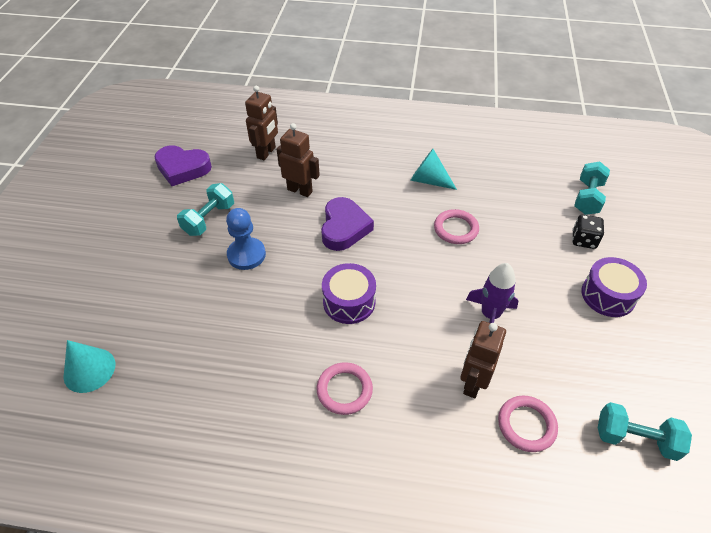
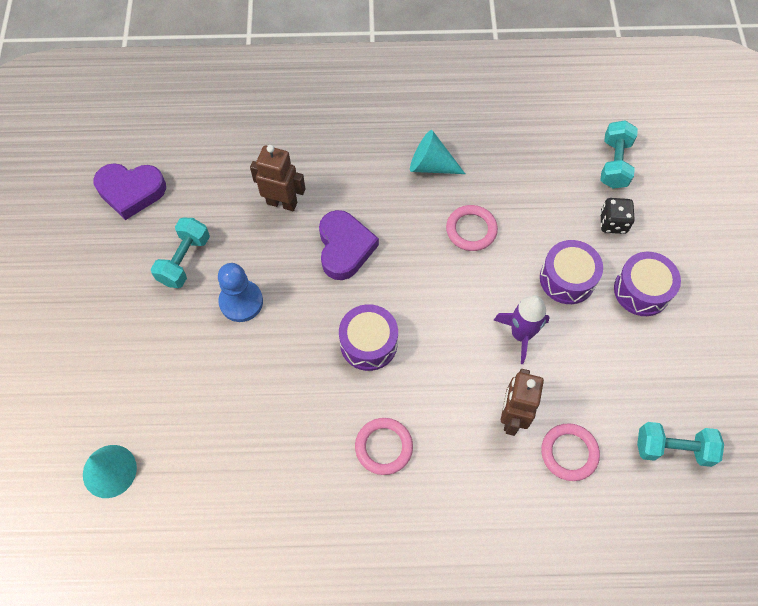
camera: 10 degrees left, 15 degrees up
(266, 153) = (228, 152): brown robot -> none
(538, 277) = (567, 279): none -> purple drum

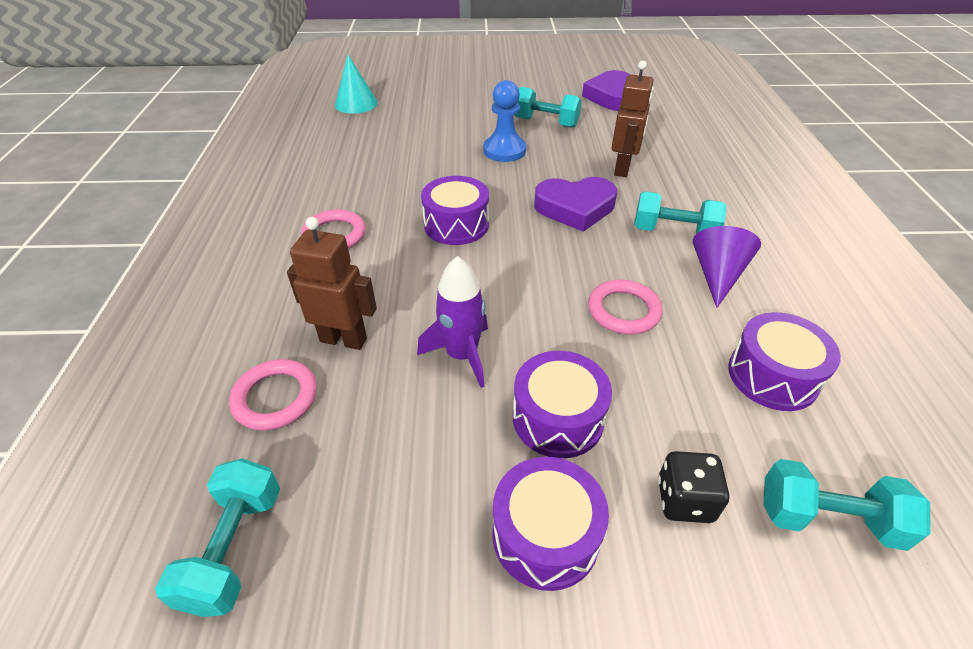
camera: 90 degrees right, 20 degrees down
(379, 182) = (673, 232): none -> turquoise dumbbell
(431, 165) = (717, 275): turquoise cone -> purple cone
(523, 159) = (772, 376): none -> purple drum

